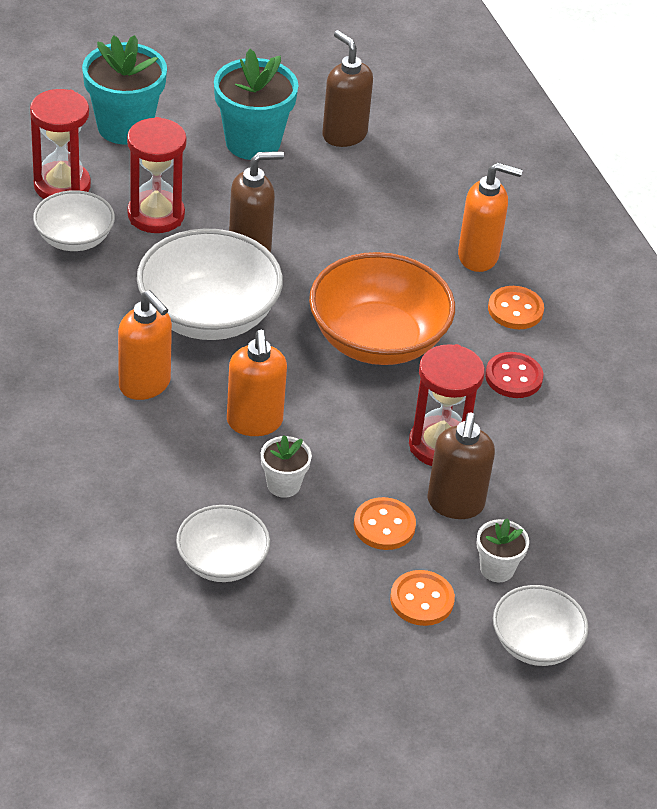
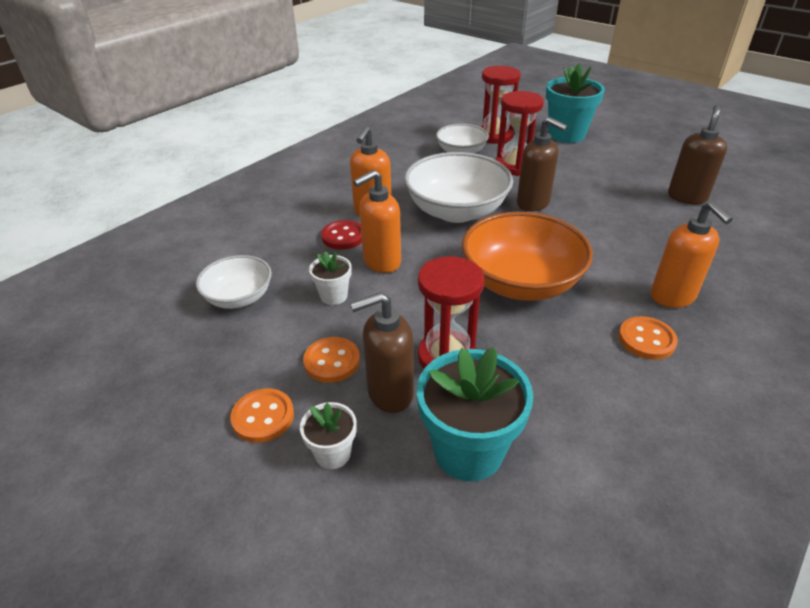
camera: 65 degrees right, 5 degrees down
(253, 142) = (622, 171): turquoise flower pot -> turquoise flower pot (468, 451)
(513, 377) = (570, 370): red button -> red button (343, 236)
(535, 643) = (253, 526): white bowl -> none

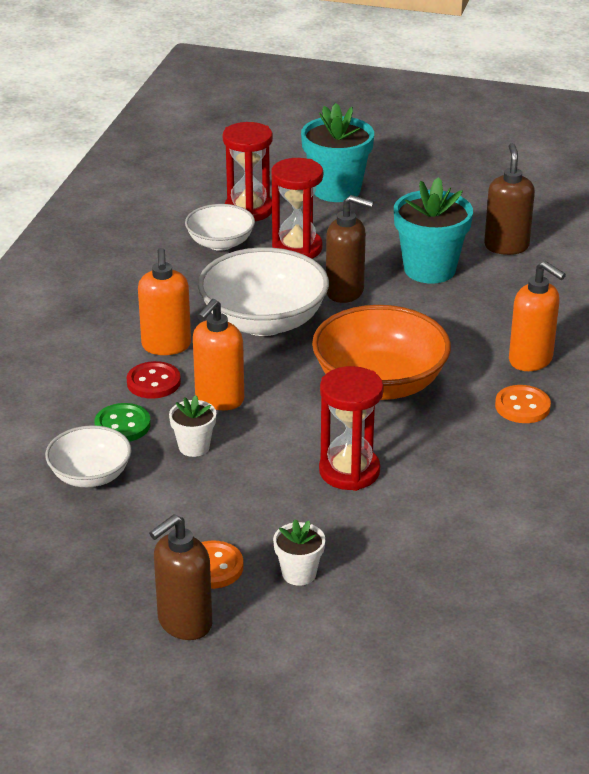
camera: 25 degrees left, 5 degrees down
(295, 263) = (122, 425): none -> green button
(332, 361) = (240, 505): orange button -> none
(389, 393) = (316, 515): brown soap dispenser -> brown soap dispenser (184, 623)
(468, 451) = (413, 537): turquoise flower pot -> turquoise flower pot (429, 269)

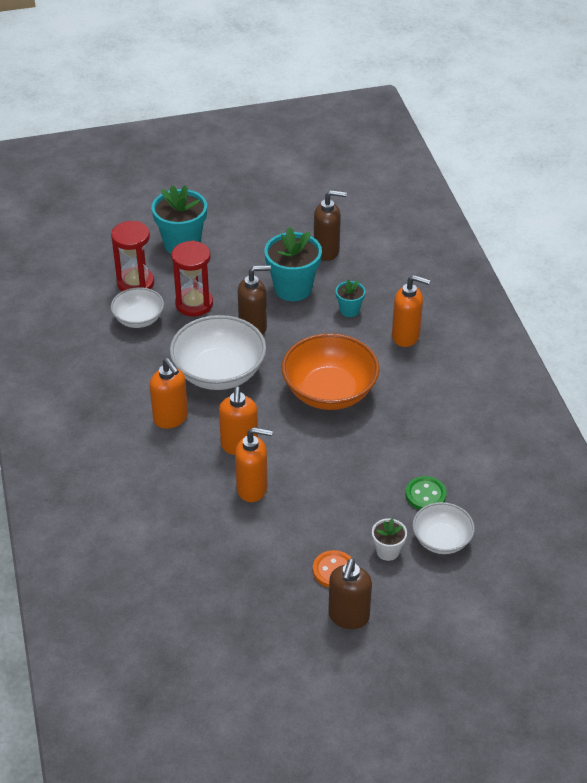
camera: 30 degrees left, 10 degrees up
(90, 475) = (204, 539): white bowl -> white bowl (441, 540)
(122, 425) = (193, 492): green button -> green button (425, 495)
(153, 382) = (186, 450): red button -> none
(194, 447) = (252, 489): white flower pot -> orange soap dispenser
(349, 471) = (361, 465): red hourglass -> none
(481, 311) = (349, 310): none -> turquoise flower pot
(506, 246) = (327, 251): brown soap dispenser -> brown soap dispenser turned 120 degrees clockwise
(522, 406) = (426, 373): orange button -> none

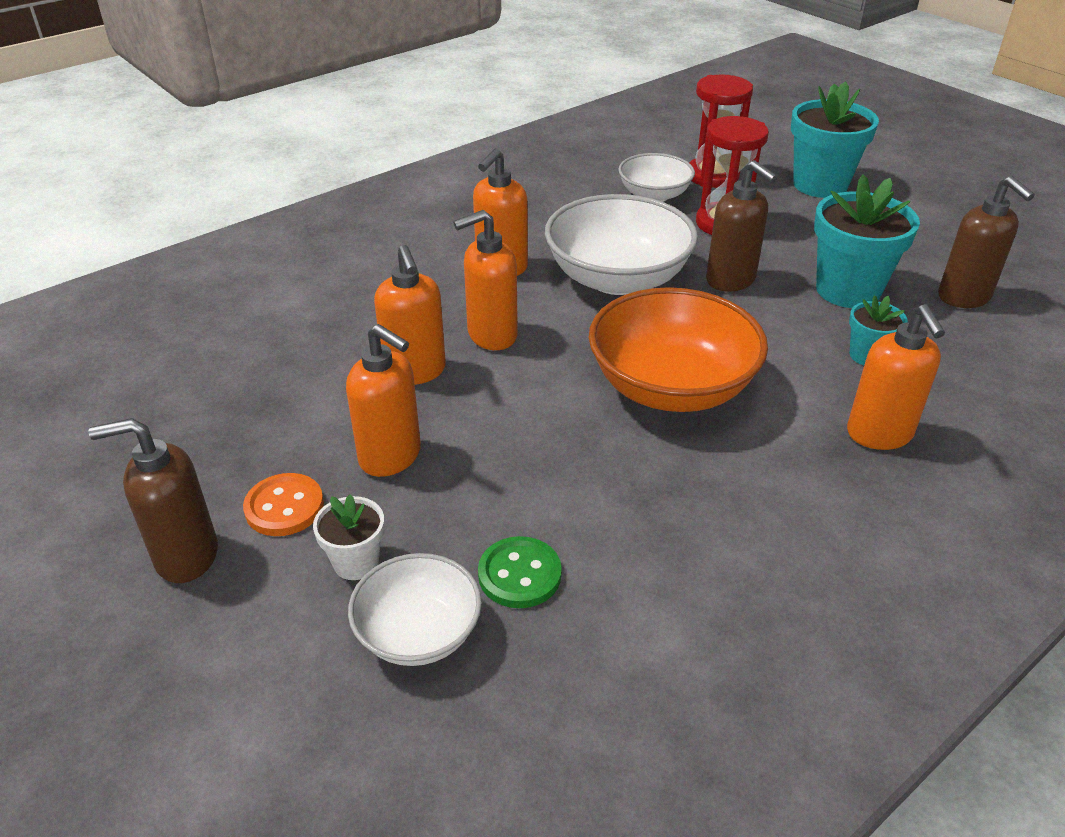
camera: 65 degrees right, 5 degrees down
(319, 518) = (391, 457): none -> orange soap dispenser

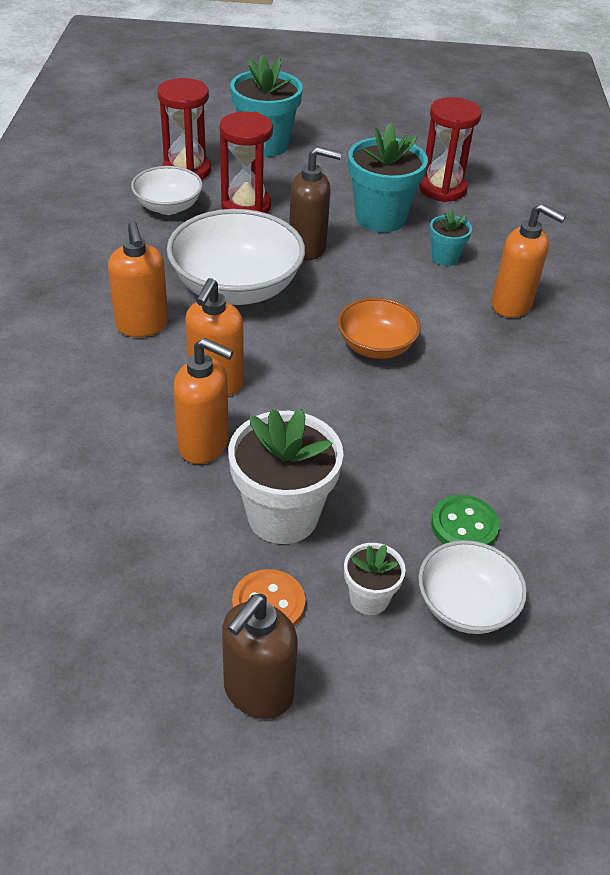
camera: 50 degrees left, 5 degrees up
(391, 457) = (282, 515): orange soap dispenser -> white flower pot
(671, 387) = (376, 346): orange bowl -> orange bowl, size x0.58
(964, 297) = (442, 189): brown soap dispenser -> red hourglass

